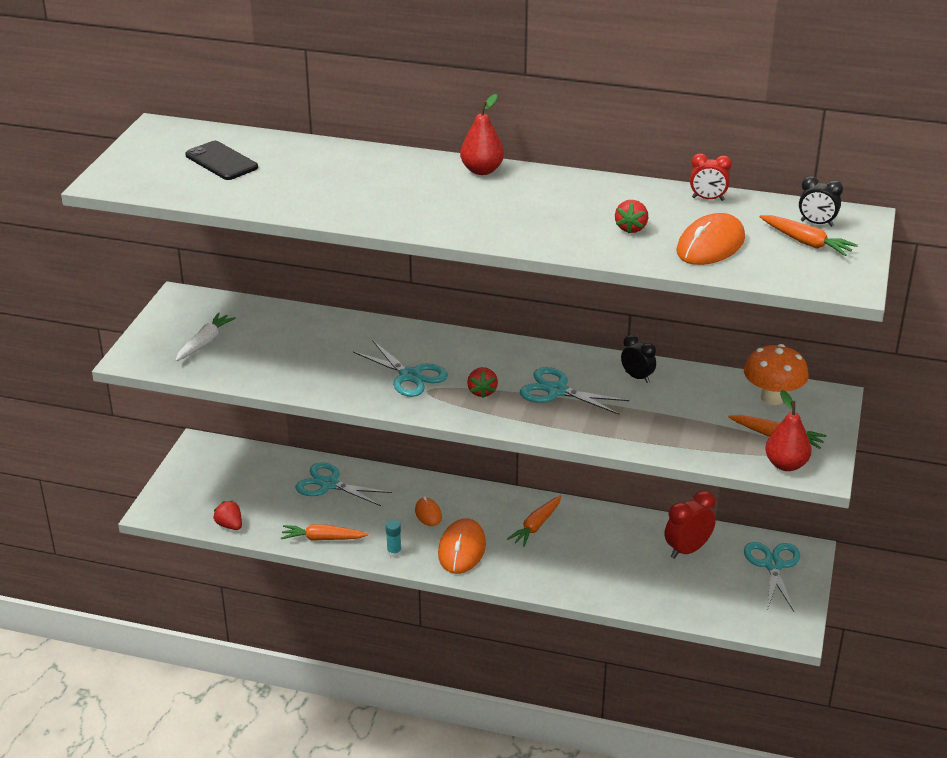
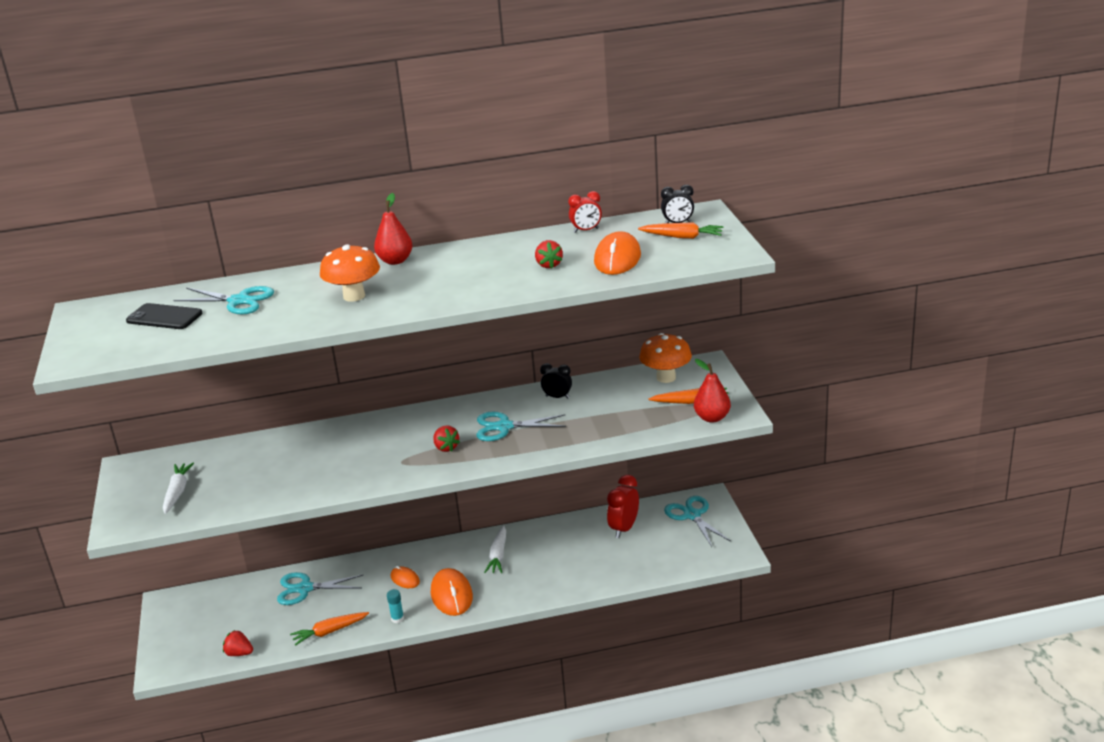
camera: 25 degrees left, 5 degrees down
(408, 198) = (354, 296): none -> orange mushroom
(410, 376) = (378, 456): turquoise scissors -> turquoise scissors (238, 301)
(536, 526) = (498, 555): orange carrot -> white carrot

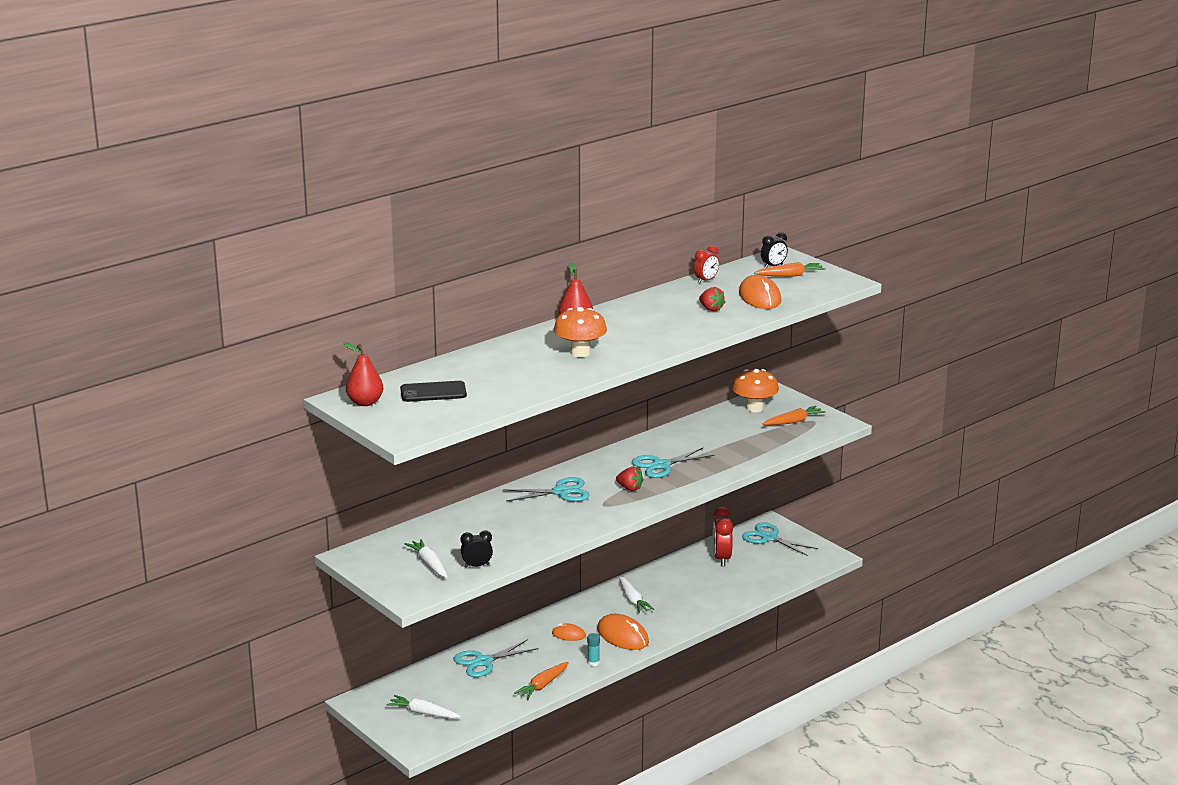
camera: 30 degrees left, 5 degrees down
(203, 631) = (423, 713): none -> white carrot
(238, 301) = (482, 371): turquoise scissors -> turquoise scissors (561, 492)
(239, 653) = (477, 719): red strawberry -> none
(557, 397) = (680, 437): black clock -> black clock (477, 566)
(712, 418) = (822, 429): red pear -> red pear (365, 402)

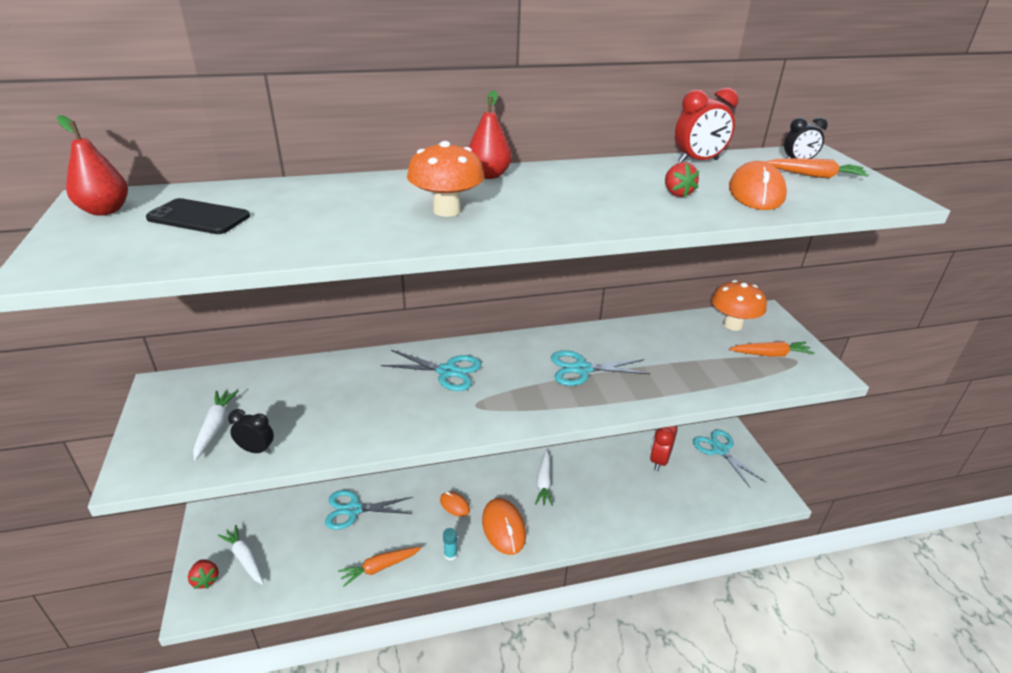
camera: 25 degrees right, 10 degrees up
(629, 488) = (523, 390): red strawberry -> red strawberry (205, 580)
(706, 280) = (698, 161): red clock -> red clock, size x1.56

